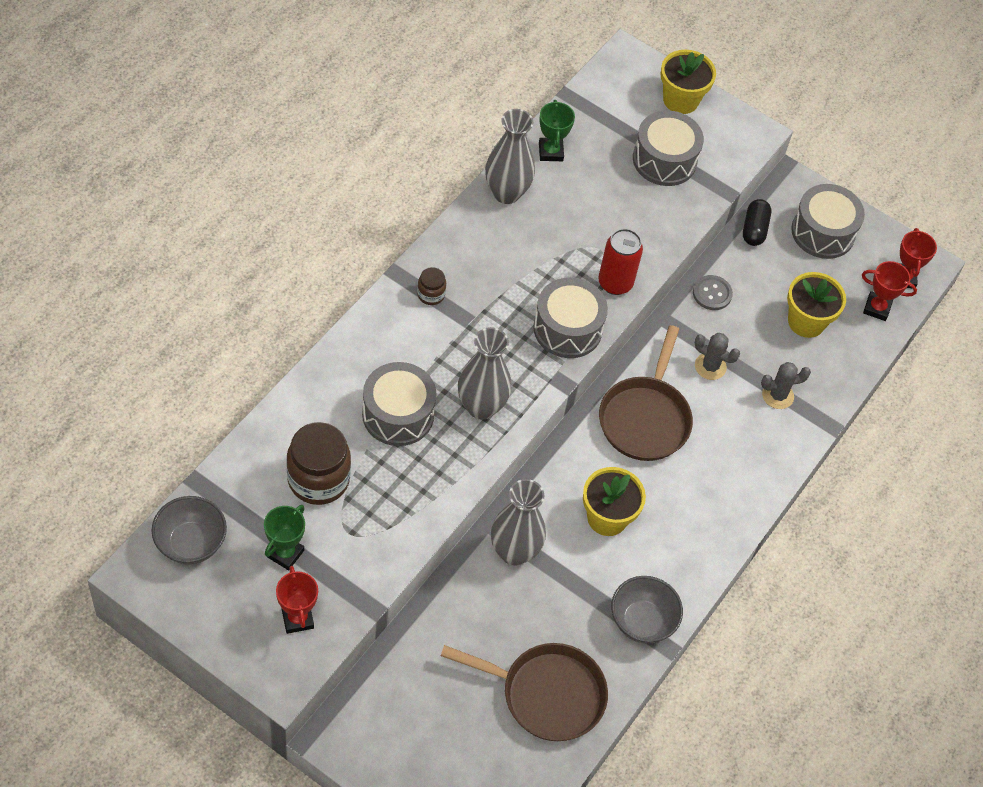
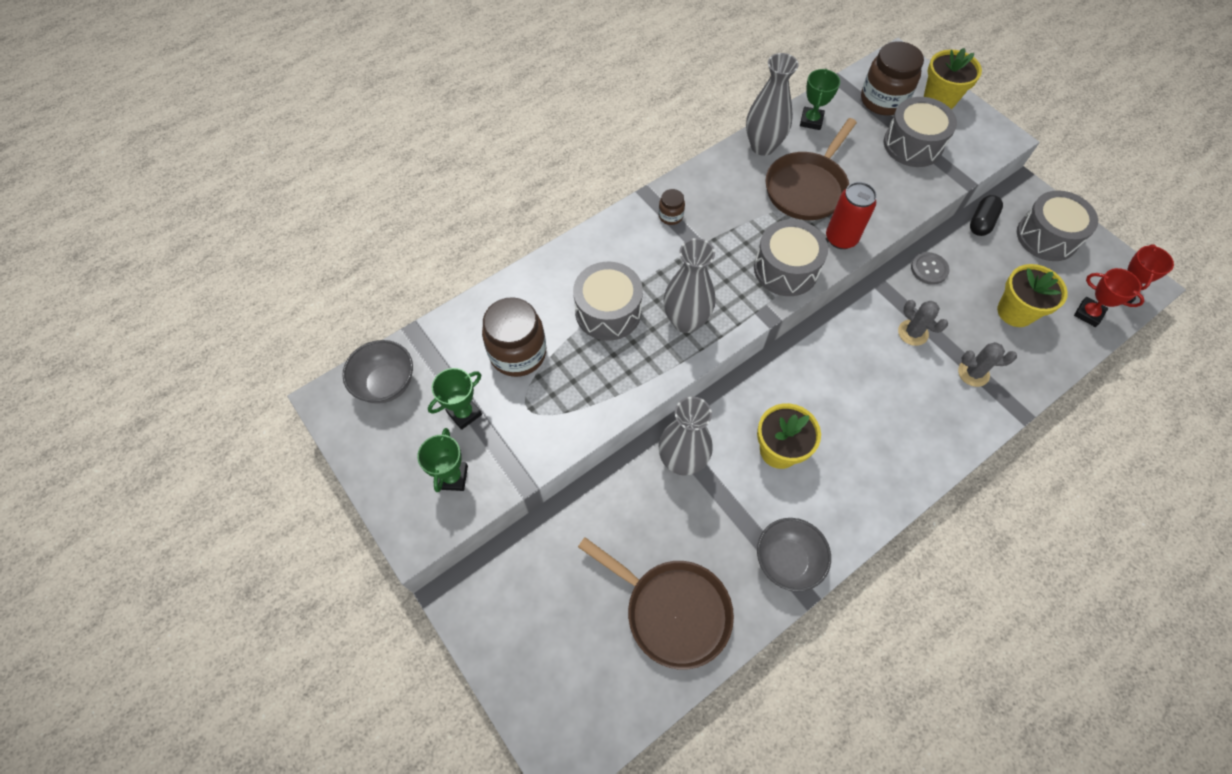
camera: 25 degrees right, 5 degrees up
(297, 618) = (452, 477): red trophy -> green trophy
(621, 112) = (883, 100): none -> brown jar
(645, 418) = (839, 366): brown pan -> brown pan (807, 187)

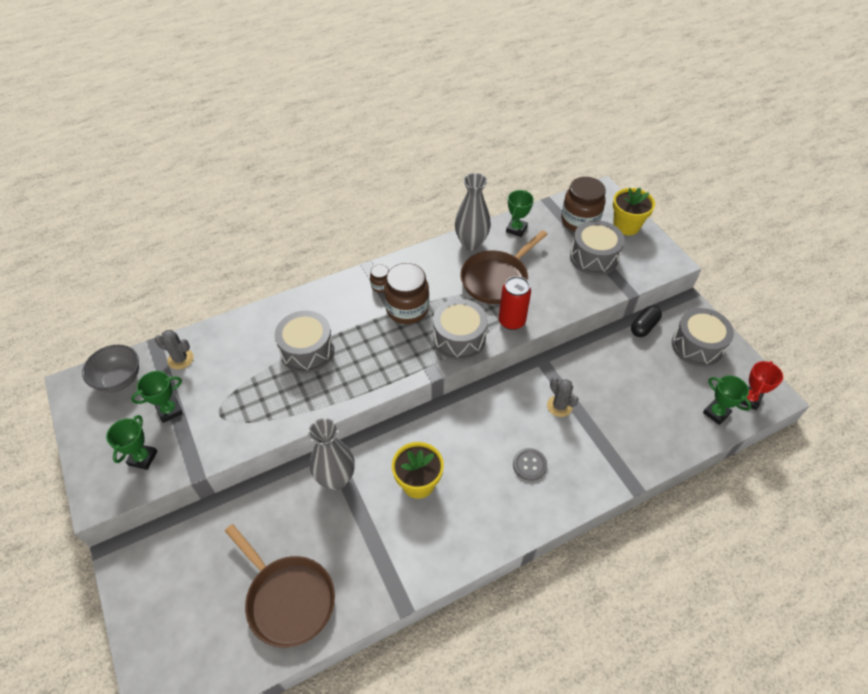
camera: 10 degrees right, 10 degrees down
(518, 353) = (226, 372): brown jar -> brown jar (407, 309)
(686, 321) = (365, 367): grey vase -> none
(787, 561) = (396, 575): grey bowl -> none
(929, 269) = (588, 357): grey button -> grey button (529, 465)
(973, 373) = (601, 446): grey cactus -> grey cactus (180, 359)
(1015, 312) = (652, 402): yellow flower pot -> none
(1088, 314) = (716, 413): red trophy -> green trophy

